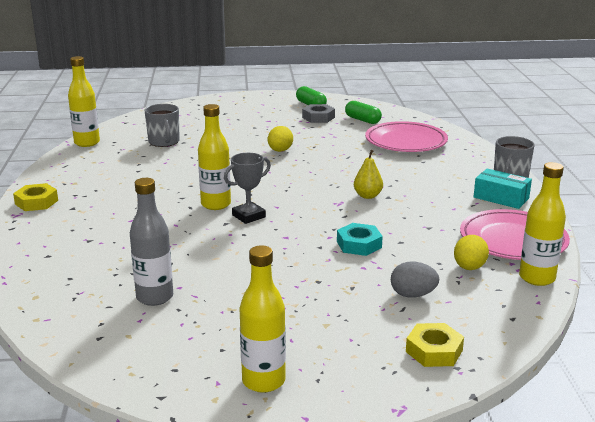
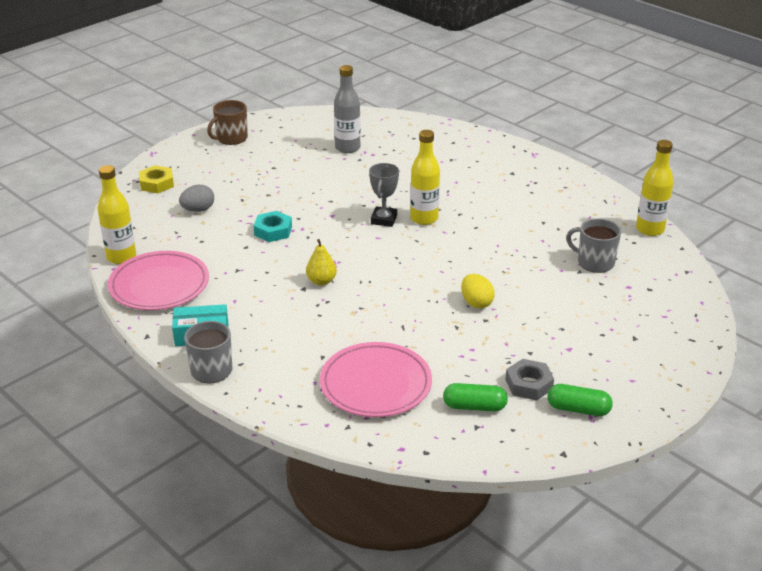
camera: 140 degrees right, 10 degrees up
(36, 202) = (544, 166): yellow nut -> none
(263, 381) = (231, 138): yellow bottle -> brown mug
(469, 268) = (176, 245): yellow egg -> none

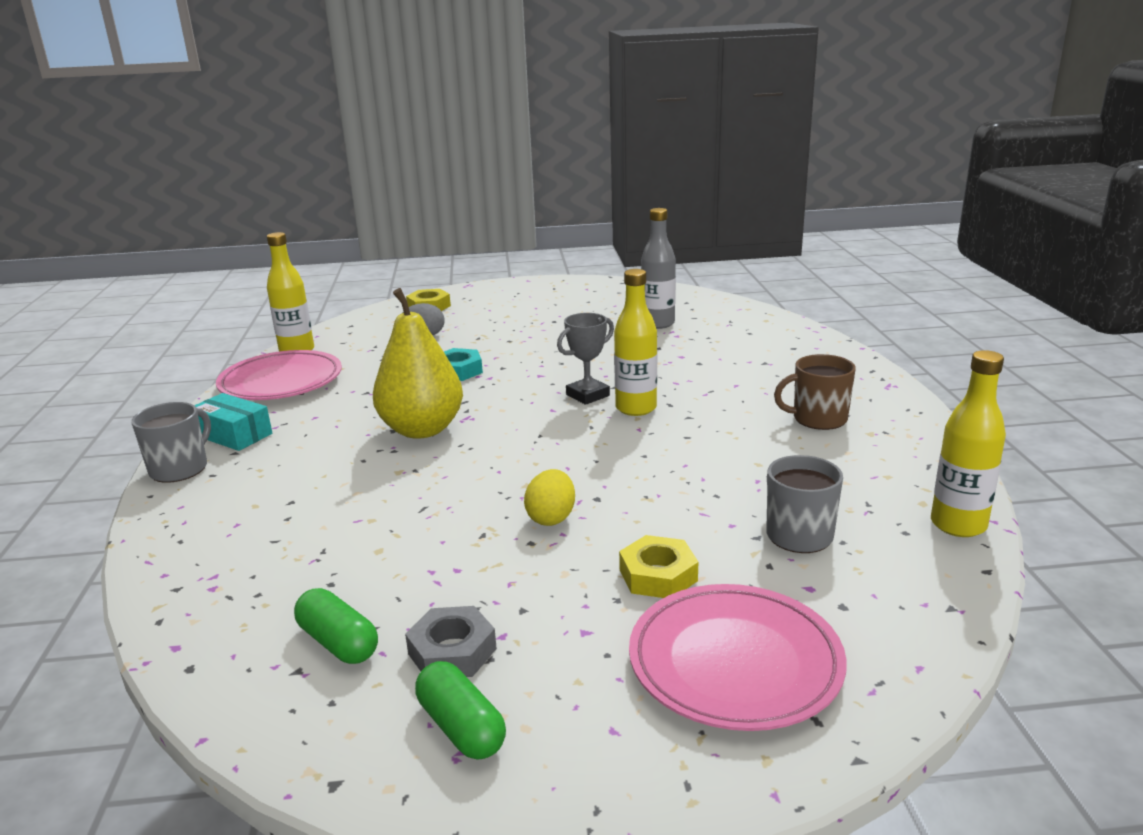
camera: 40 degrees right, 10 degrees down
(231, 138) = (555, 290): brown mug -> brown mug (818, 419)
(321, 281) = (422, 429): yellow pear -> yellow pear, size x2.06
(376, 384) = (285, 556): pink plate -> pink plate (735, 663)
(563, 309) = (658, 575): none -> yellow nut

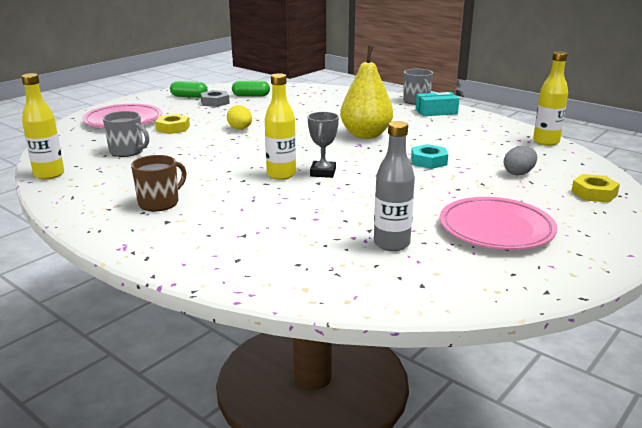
camera: 135 degrees right, 0 degrees up
(281, 382) = (493, 129): pink plate -> pink plate (496, 229)

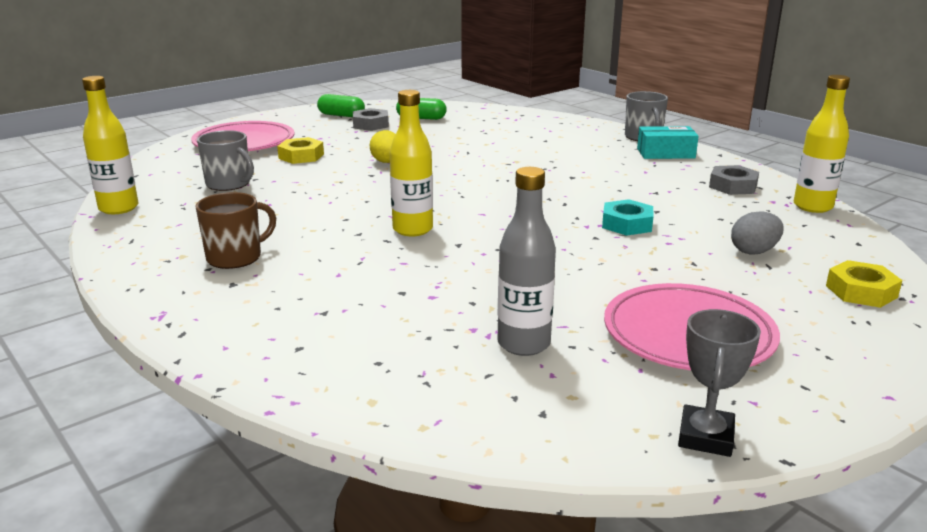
camera: 10 degrees right, 0 degrees up
(323, 172) = (470, 230): grey trophy -> grey trophy (705, 437)
(366, 135) = (552, 181): yellow pear -> none
(489, 131) = (733, 186): none -> grey nut

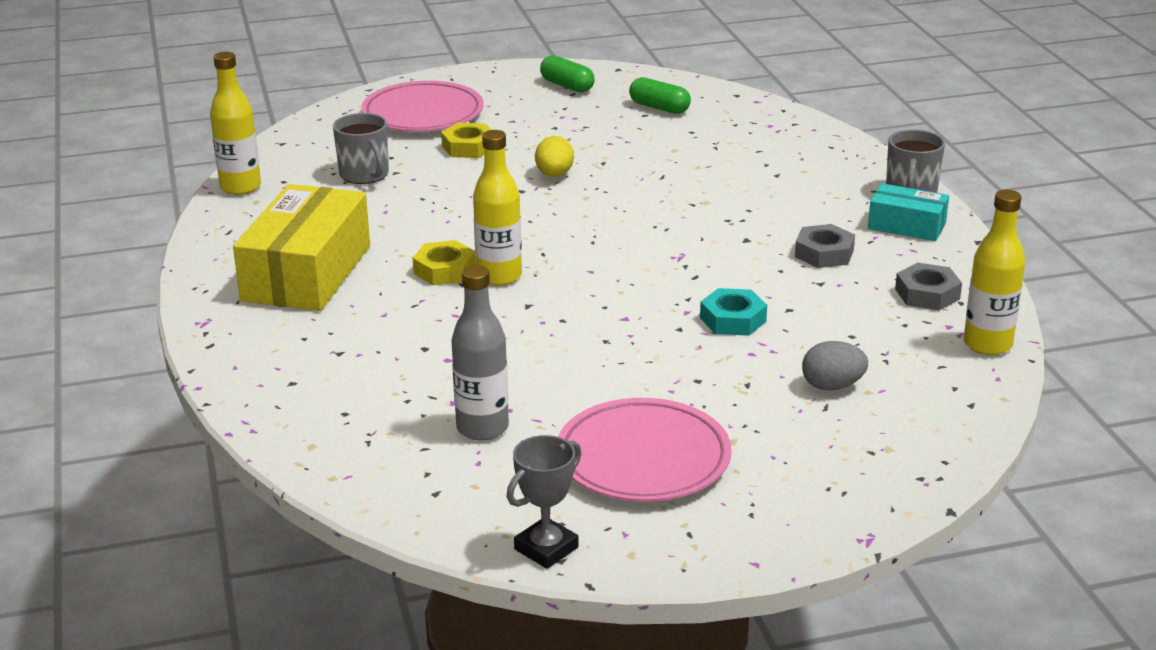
camera: 25 degrees right, 5 degrees up
(235, 257) = (306, 273): brown mug -> yellow box
(371, 124) = (588, 108): grey nut -> grey nut (824, 253)
(861, 291) = (885, 460): yellow nut -> yellow nut (444, 270)

